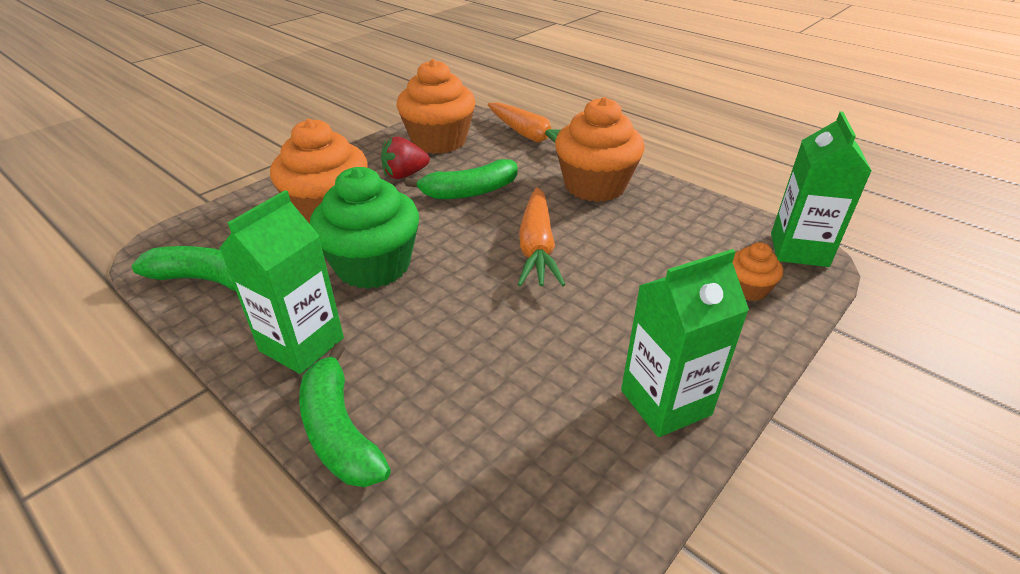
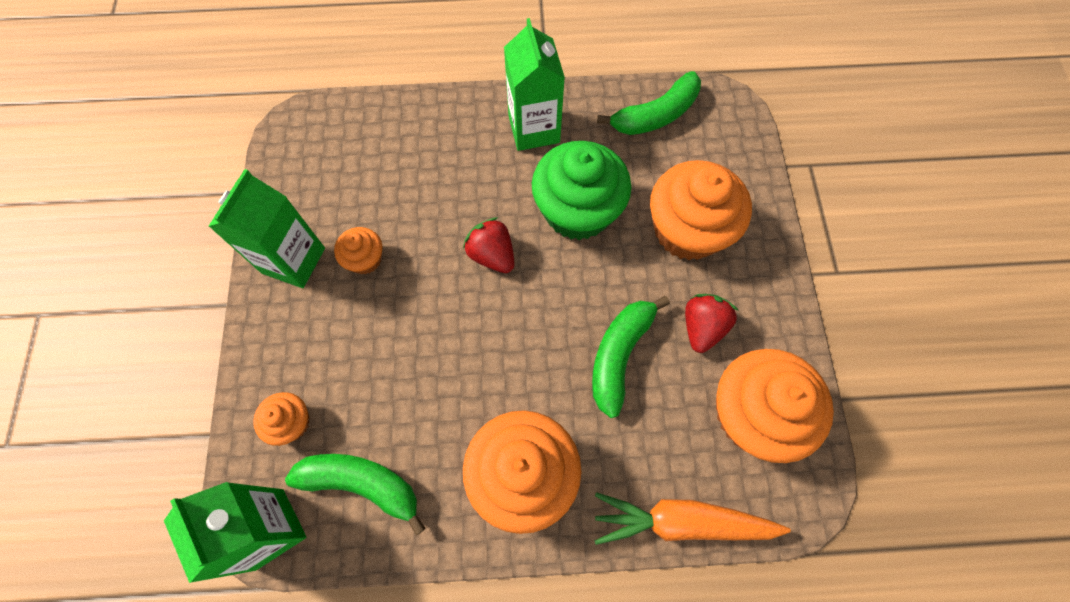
camera: 135 degrees right, 30 degrees up
(339, 431) = (448, 110): green banana -> green banana (362, 484)
(475, 283) = (492, 255): none -> red strawberry
(537, 247) = (488, 331): orange carrot -> none
(588, 353) = (365, 259): none -> orange cupcake

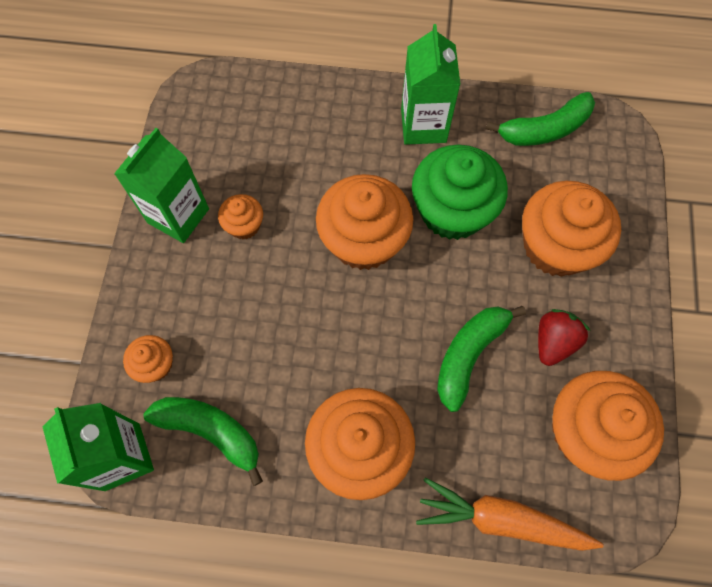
camera: 10 degrees right, 0 degrees up
(492, 255) = (363, 240): red strawberry -> orange cupcake

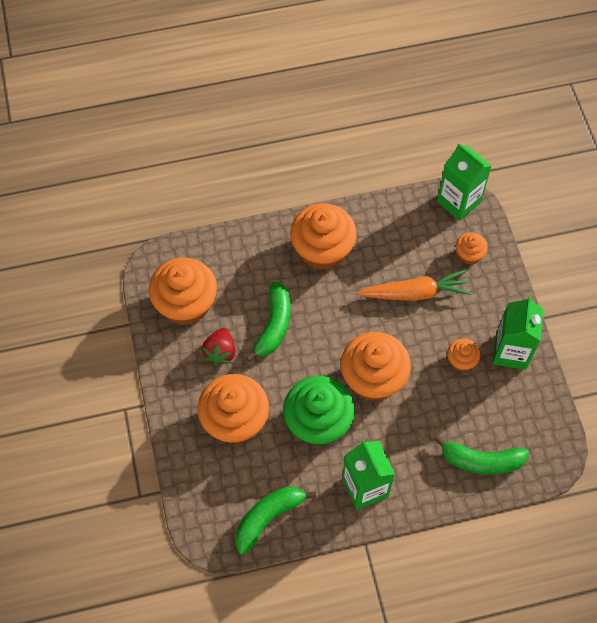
camera: 160 degrees right, 5 degrees down
(211, 431) = (414, 230): green banana -> green banana (481, 461)
(501, 520) = (226, 241): orange carrot -> orange carrot (415, 293)

